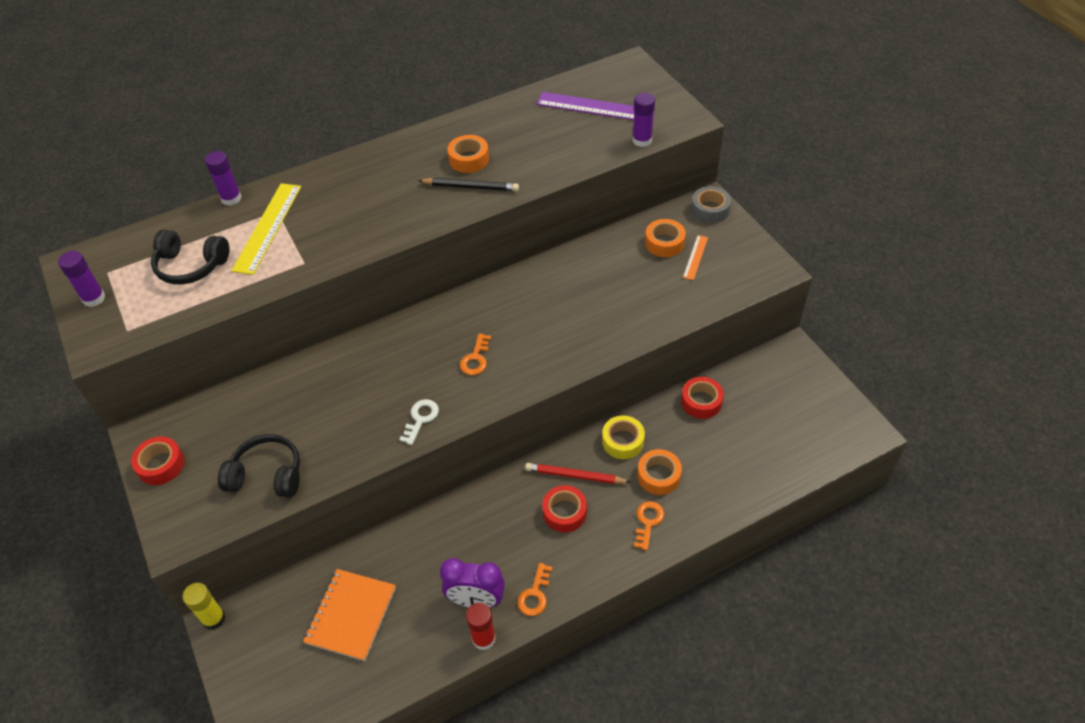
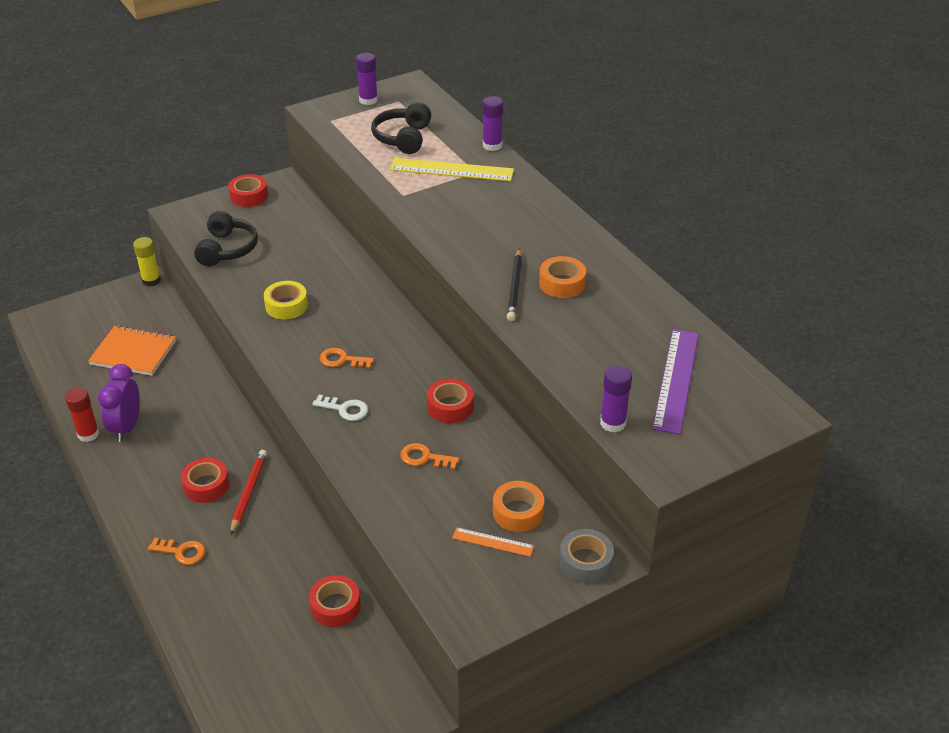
camera: 85 degrees right, 10 degrees down
(420, 419) = (272, 329): white key -> white key (345, 409)
(535, 594) = (122, 466): orange key -> orange key (424, 458)
(545, 282) = (450, 406): none -> red tape
(623, 441) = (287, 532): yellow tape -> yellow tape (286, 306)
(658, 476) = (237, 562): orange tape -> none

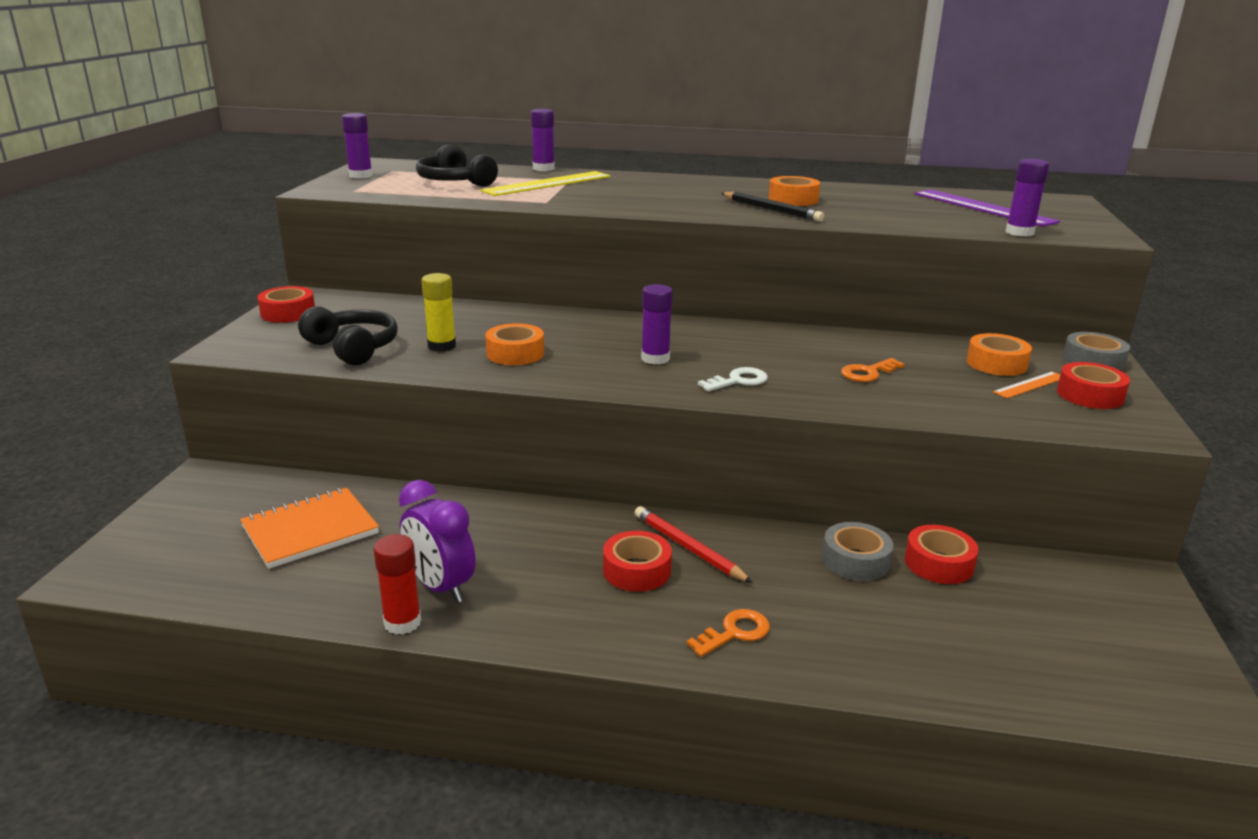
camera: 50 degrees left, 15 degrees down
(151, 280) = (206, 471): yellow glue stick -> yellow glue stick (442, 346)
(286, 306) = (515, 353): yellow tape -> orange tape
(302, 568) = (855, 561): none -> grey tape
(342, 360) = (655, 358): orange key -> purple glue stick
(450, 406) = (805, 342): red tape -> red tape (1090, 395)

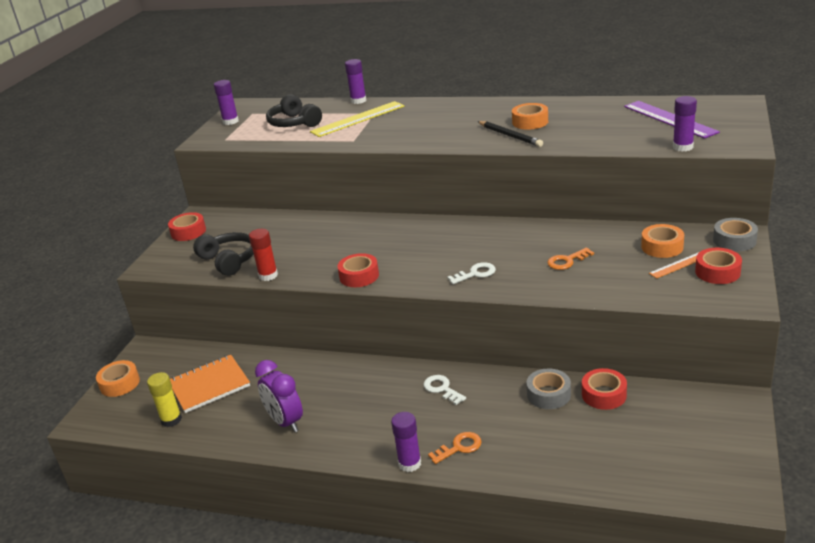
camera: 10 degrees right, 5 degrees up
(402, 622) = (262, 446): red glue stick -> red glue stick (268, 275)
(442, 346) = (285, 255): yellow glue stick -> yellow glue stick (171, 420)
(515, 353) = (332, 258): orange tape -> orange tape (120, 383)
(636, 570) = (406, 406): red tape -> red tape (359, 276)
(655, 358) = (424, 257): purple glue stick -> purple glue stick (409, 463)
(688, 547) = (442, 389): red pencil -> white key

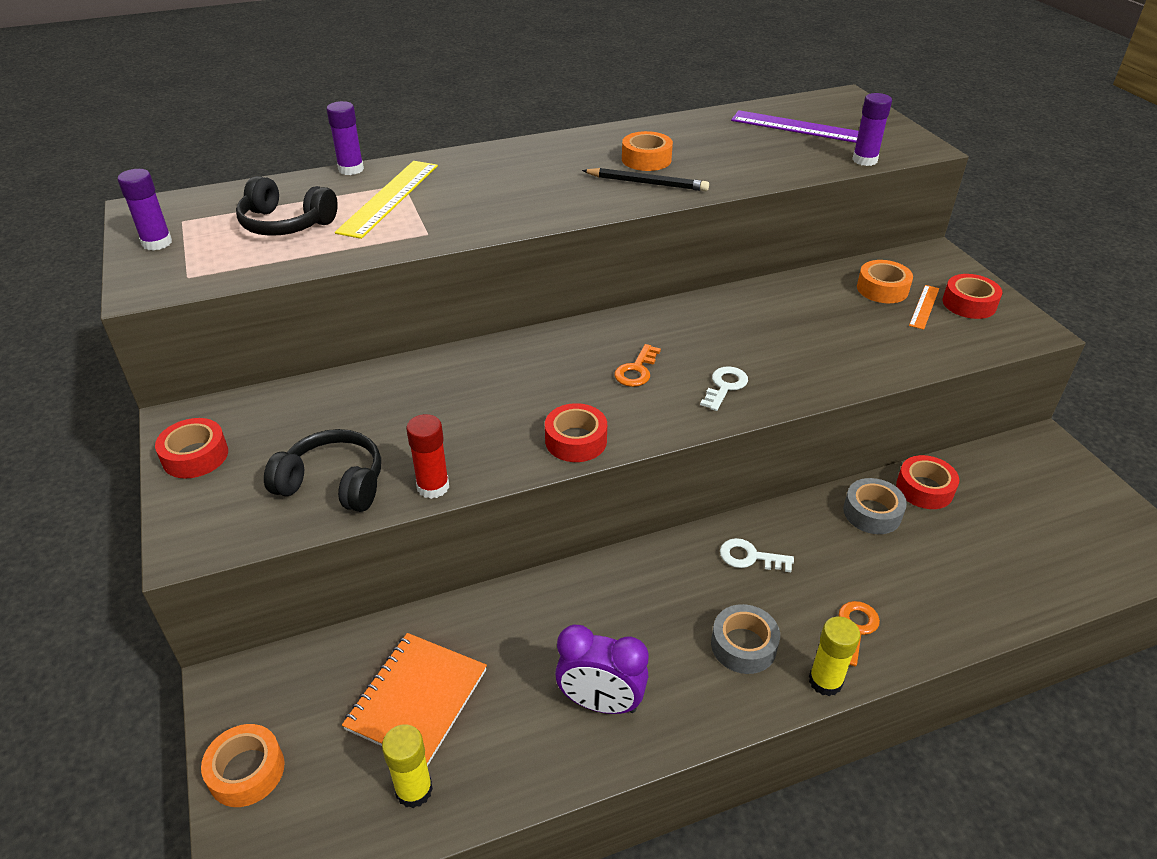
camera: 40 degrees left, 10 degrees up
(409, 463) = (825, 681): purple glue stick -> yellow glue stick
(567, 261) = (808, 336): orange key -> orange key (636, 370)
(734, 240) = (939, 262): grey tape -> grey tape (743, 645)

